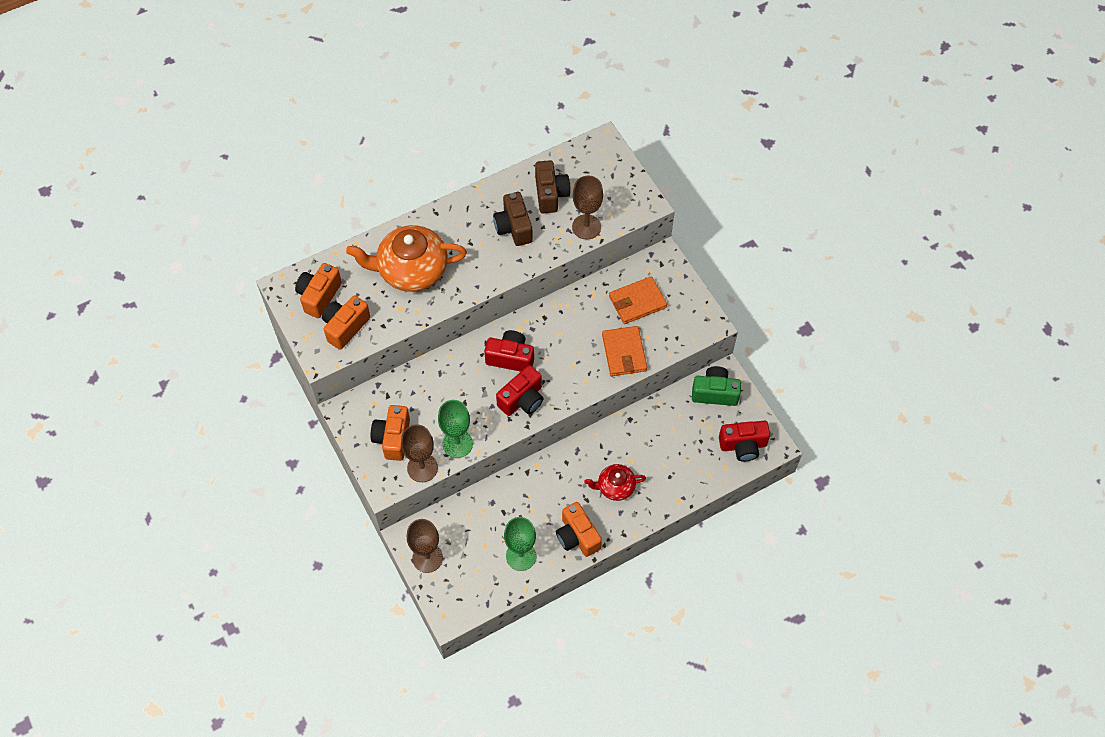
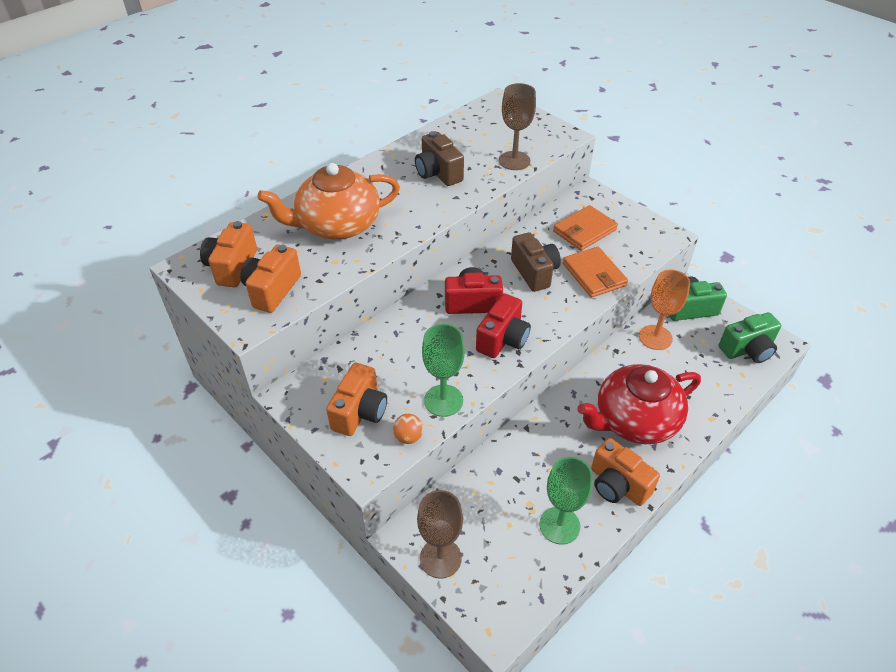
camera: 15 degrees left, 15 degrees down
(393, 438) = (360, 412): orange camera -> orange camera turned 150 degrees counterclockwise
(422, 468) = (408, 437): brown goblet -> orange ball
(550, 194) = (465, 143): brown camera -> brown camera (534, 272)
(615, 487) = (634, 420): red teapot -> red teapot, size x1.88
(669, 414) = (655, 337): none -> orange goblet
(743, 445) = (747, 350): red camera -> green camera

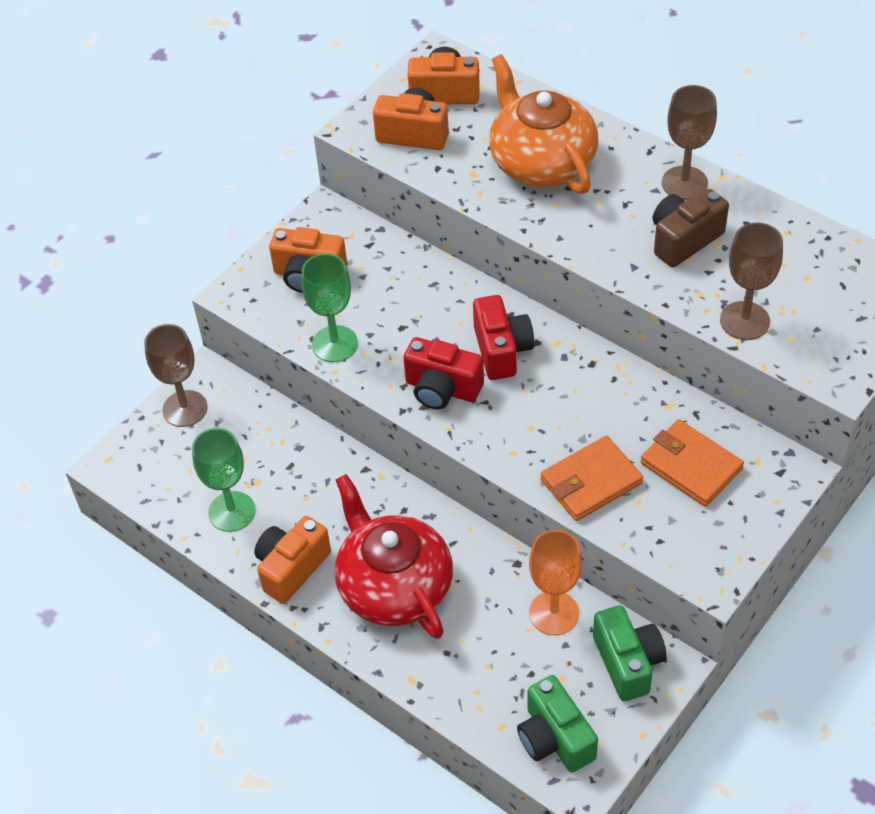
camera: 85 degrees right, 5 degrees up
(386, 165) = (684, 183): none -> brown goblet
(408, 437) = (280, 321): orange ball -> none
(534, 272) = (578, 411): brown camera -> none

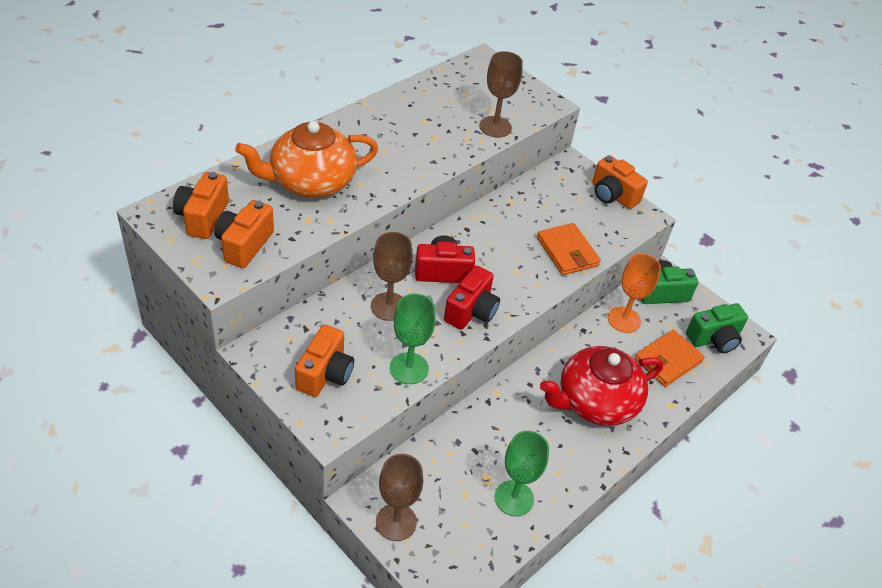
camera: 90 degrees left, 5 degrees down
(291, 568) = (573, 463): orange camera -> orange camera (612, 195)
(684, 183) = (363, 121): brown goblet -> brown goblet (389, 306)
(684, 240) = (416, 134): brown camera -> none
(691, 466) = (561, 204): orange wallet -> orange wallet (668, 360)

